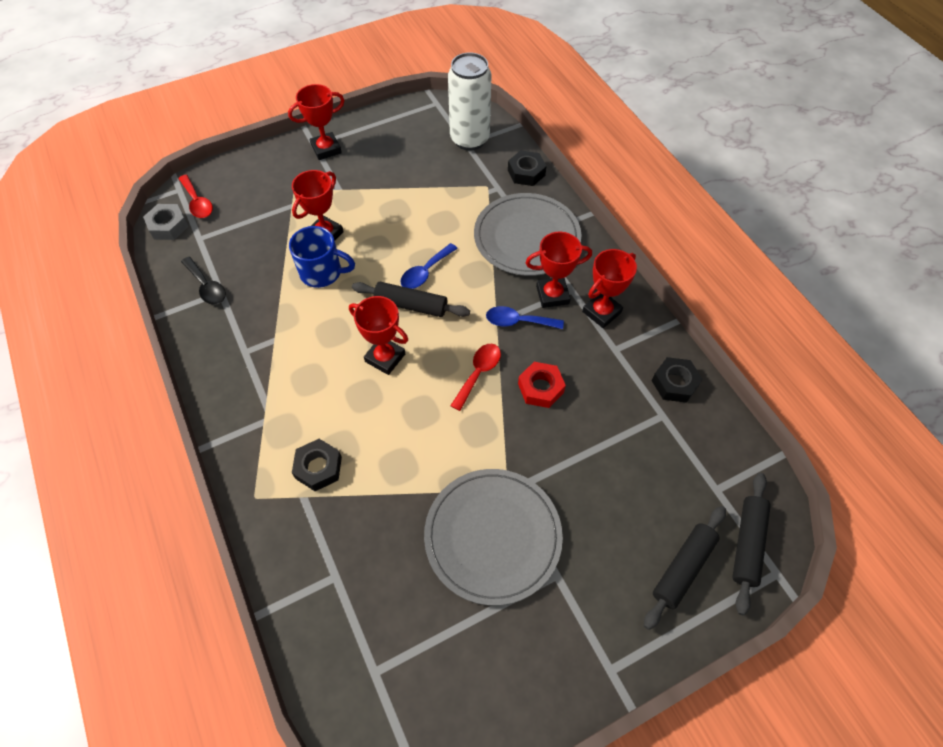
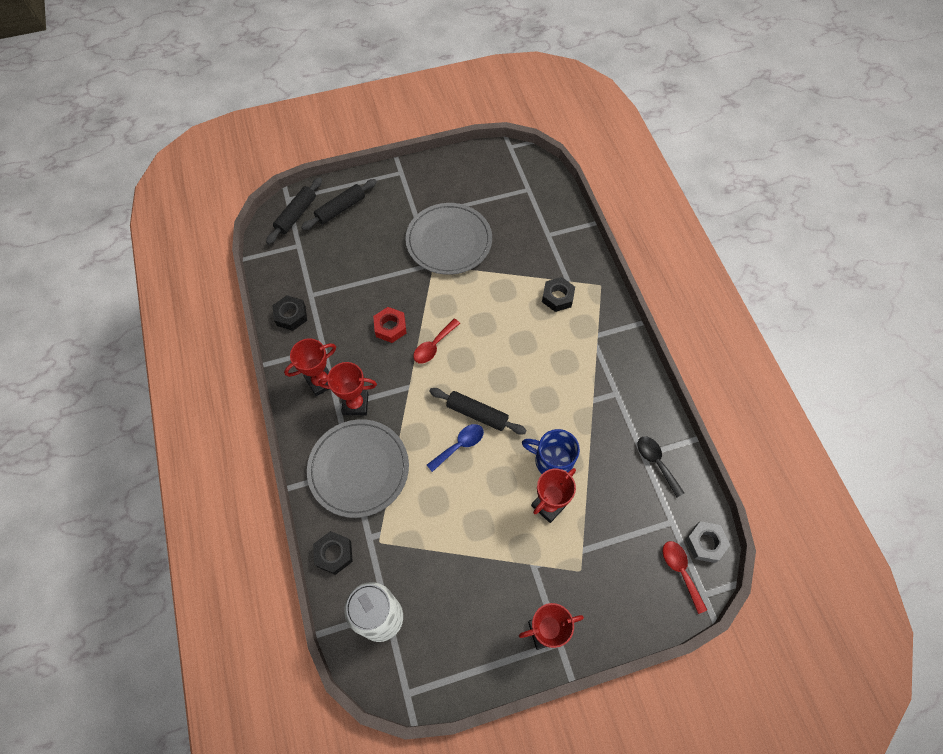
camera: 170 degrees left, 5 degrees up
(385, 358) = (504, 370): red trophy -> none
(518, 321) = (391, 384): blue spoon -> none

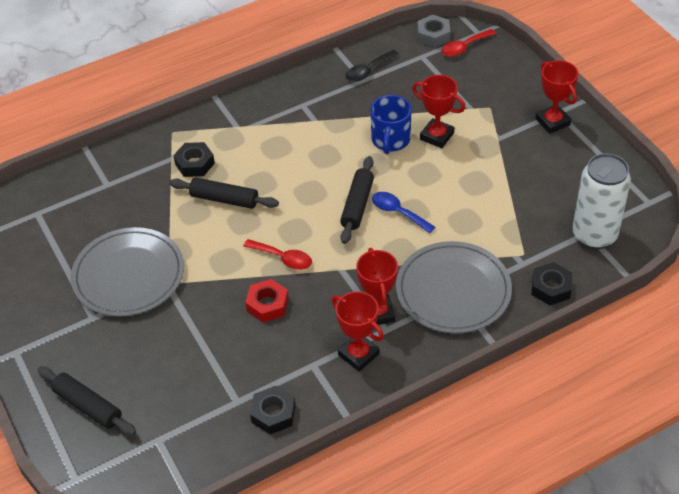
camera: 100 degrees left, 15 degrees down
(296, 215) = (104, 458): black rolling pin -> black rolling pin (224, 199)

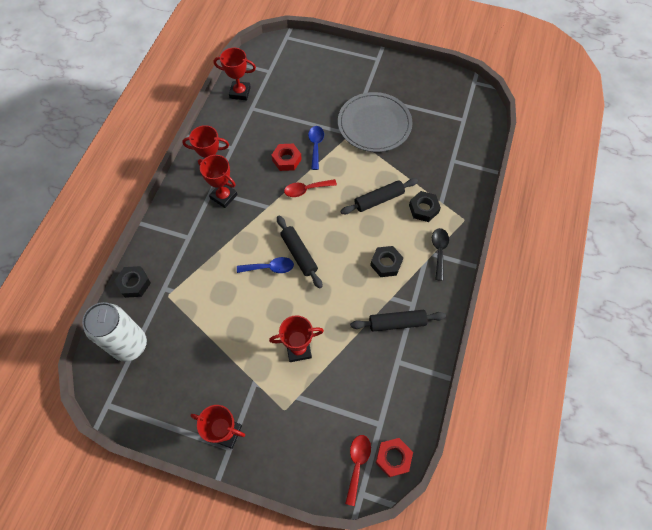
camera: 135 degrees right, 15 degrees up
(88, 406) = (316, 62): black rolling pin -> black rolling pin (397, 323)
(218, 297) = (315, 146): none -> blue spoon
(228, 435) = (240, 92): none -> red trophy
(273, 414) = (228, 114): black nut -> black nut (386, 263)
(368, 71) = (403, 374): black spoon -> black spoon (439, 251)
(390, 140) = (326, 320): blue mug -> none
(433, 35) = (393, 458): grey nut -> red nut
(453, 290) = (192, 240): grey plate -> none

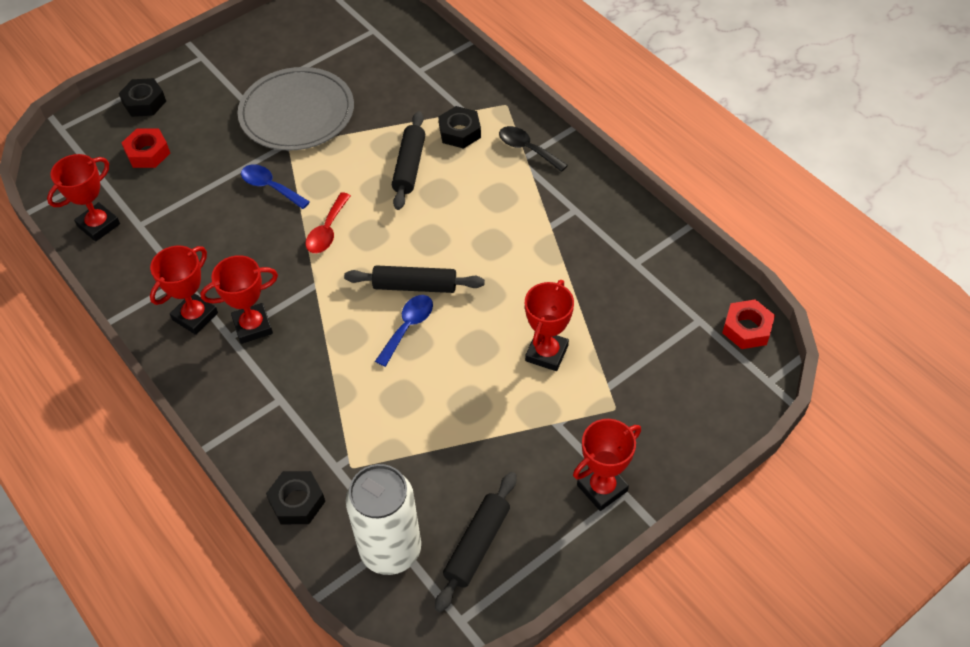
camera: 55 degrees left, 10 degrees down
(286, 160) = (262, 228): red nut -> red nut (148, 153)
(357, 464) = (732, 367): red spoon -> none
(386, 263) = (502, 206): black nut -> black nut (144, 102)
(397, 323) = (586, 237): black rolling pin -> black rolling pin (477, 545)

